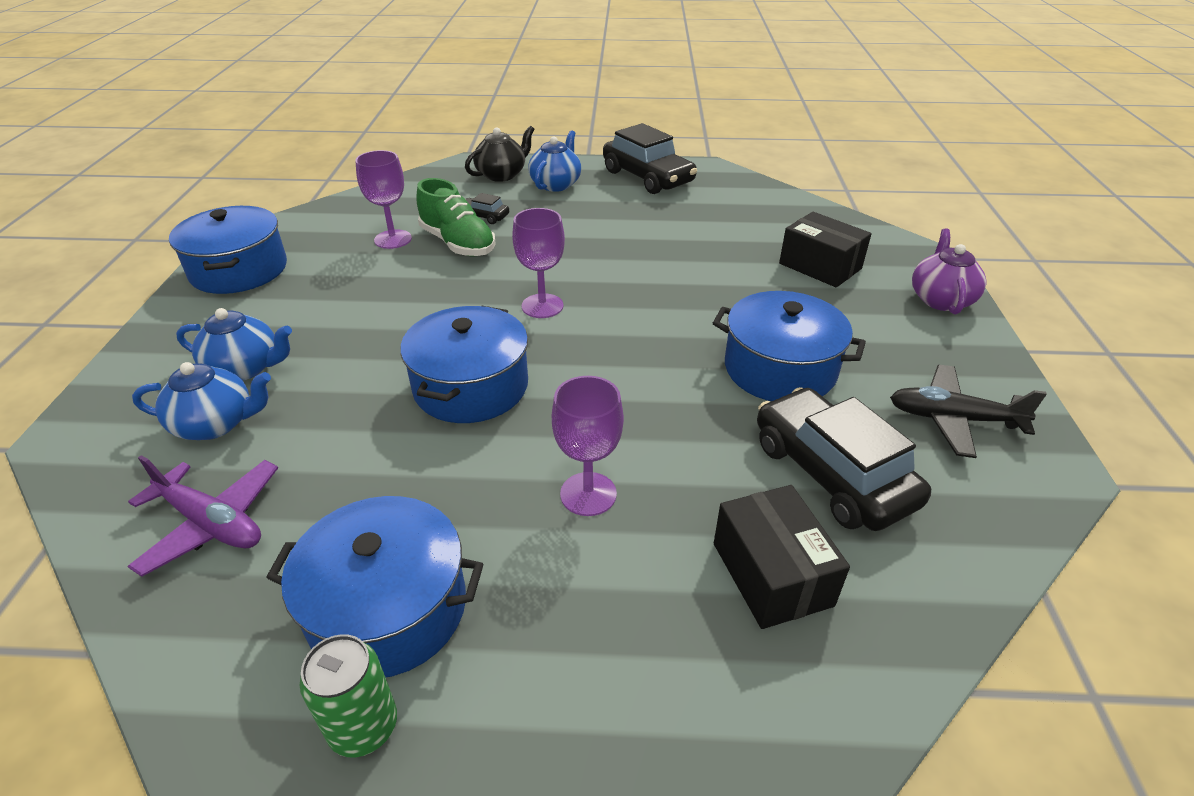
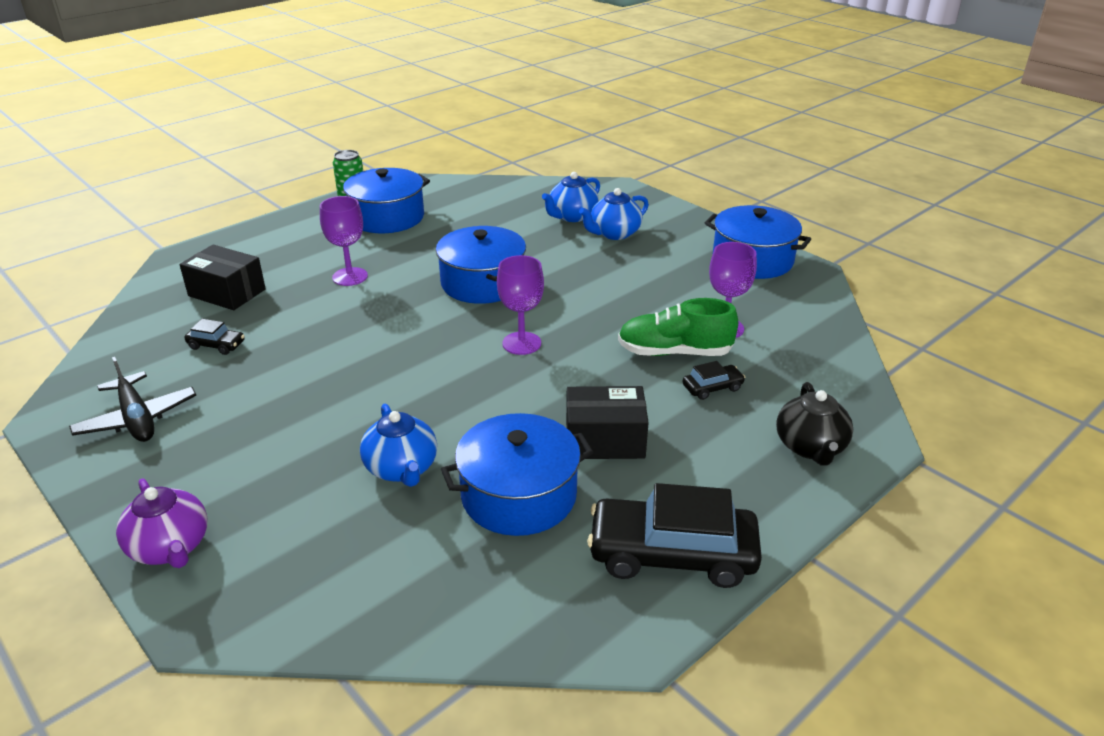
camera: 135 degrees right, 5 degrees down
(211, 523) = (499, 201): purple plane -> none
(556, 184) = (737, 470): blue teapot -> blue teapot (402, 469)
(780, 369) = (293, 390): blue pot -> blue pot (519, 495)
(820, 266) = (328, 521): black box -> black box (605, 440)
(831, 473) = (216, 345): black car -> black car, size x0.45
(953, 419) = (137, 419): black plane -> black plane turned 90 degrees clockwise

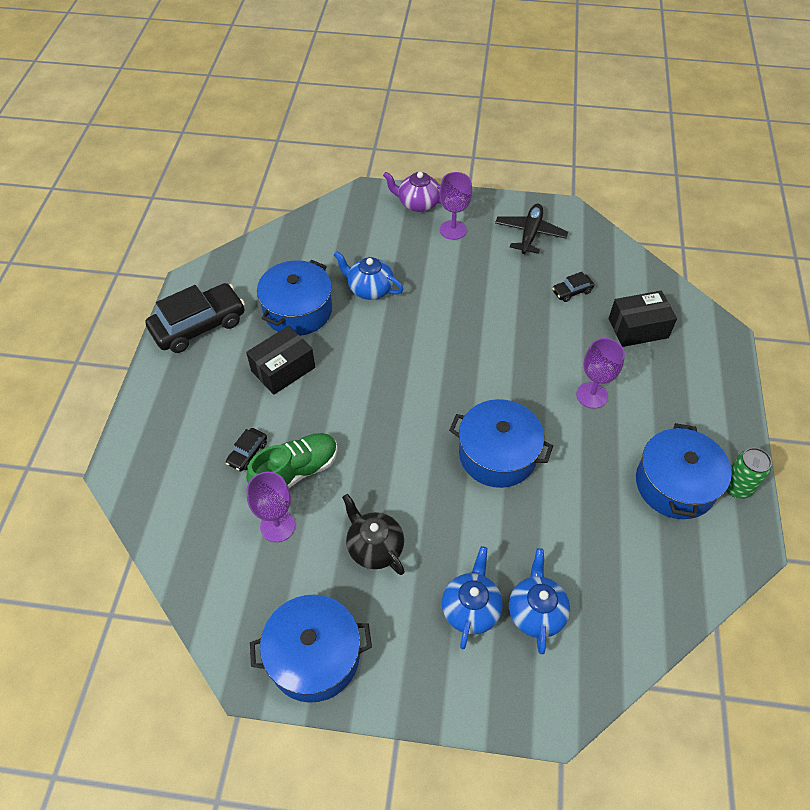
camera: 140 degrees right, 20 degrees up
(137, 419) = (530, 234): black plane -> black plane turned 90 degrees clockwise
(521, 343) = (403, 411): purple goblet -> purple goblet (453, 230)
(810, 447) = (158, 440): black teapot -> black teapot (374, 547)

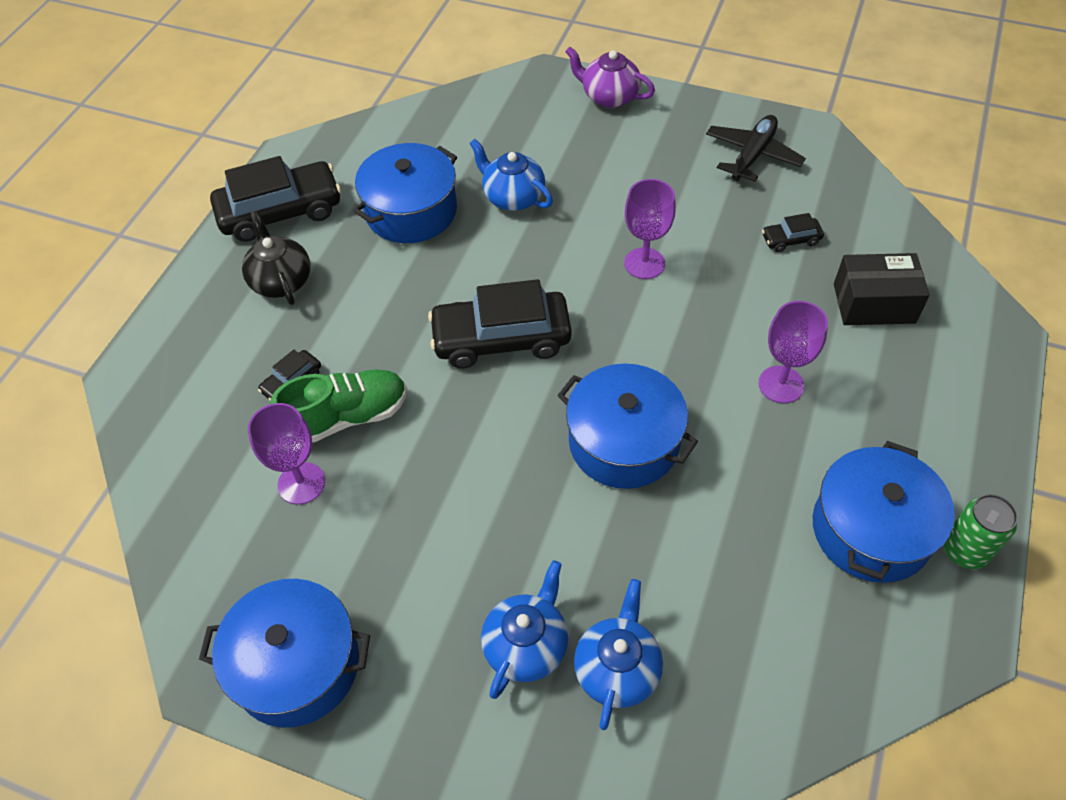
camera: 15 degrees right, 0 degrees up
(283, 369) = (369, 283): black box -> none
(374, 547) = (419, 535): black teapot -> black teapot (281, 281)
(391, 395) = (501, 339): none -> black car
(453, 230) = (647, 136): purple goblet -> purple goblet (644, 263)

